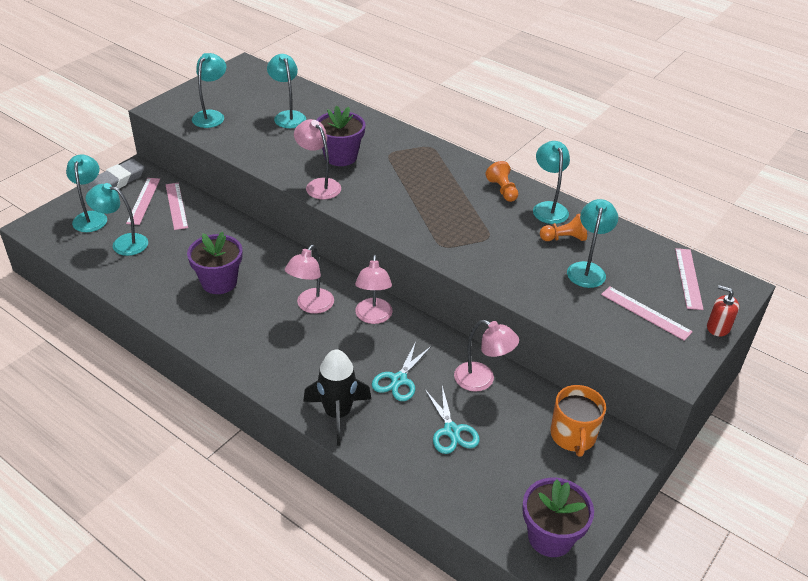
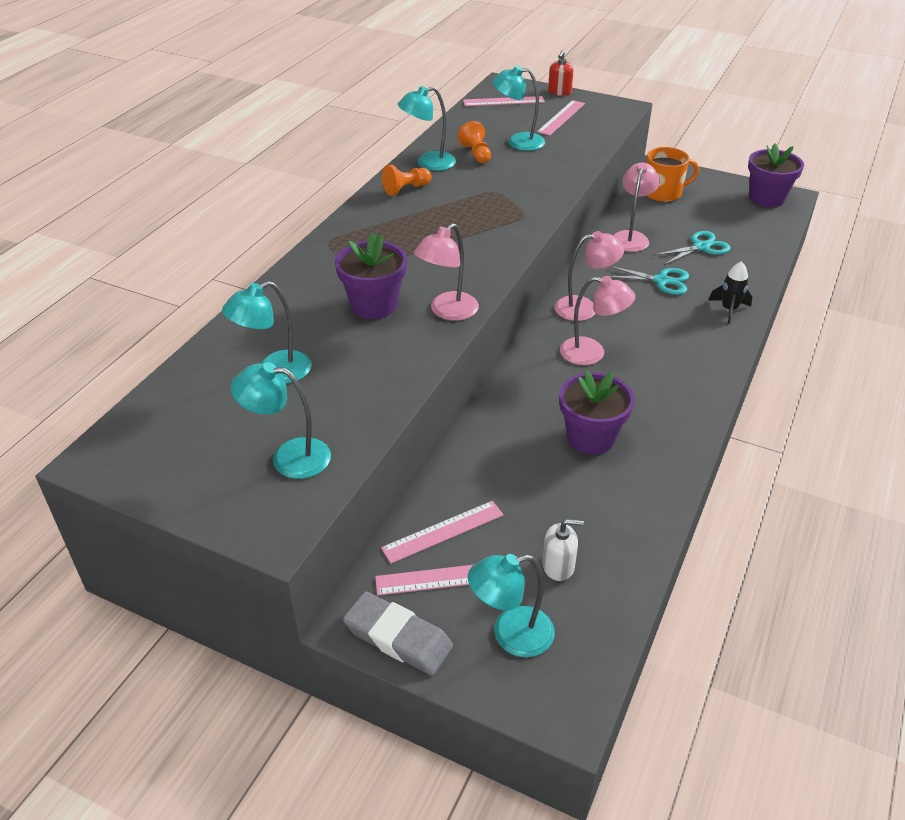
camera: 100 degrees left, 0 degrees up
(123, 243) = (558, 566): turquoise lamp -> white soap dispenser
(337, 414) = (729, 309): black rocket -> black rocket, size x0.61

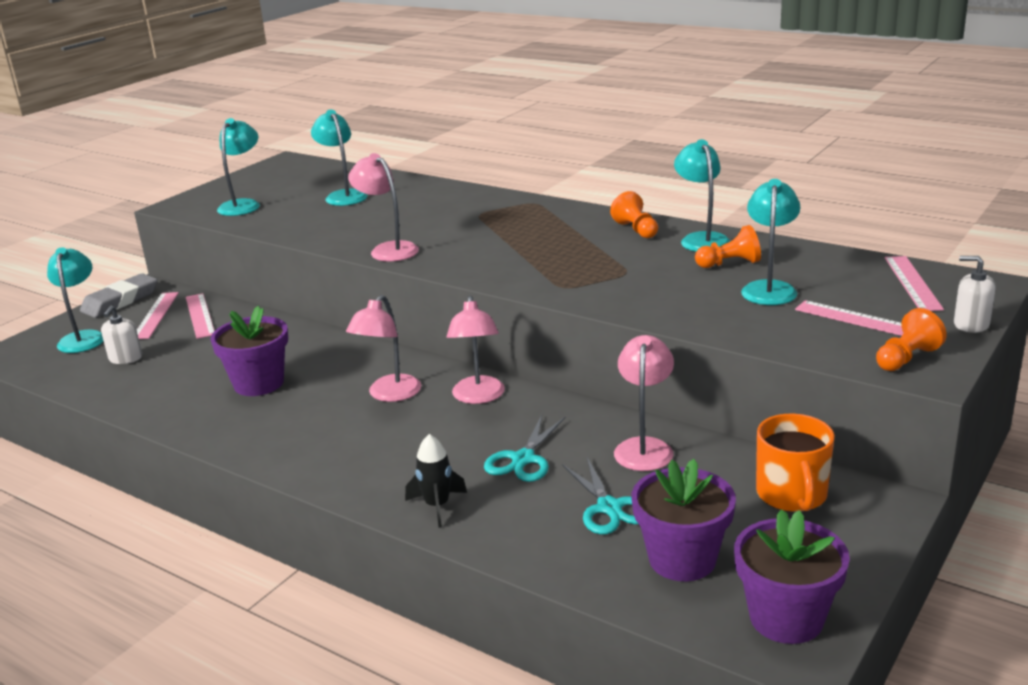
camera: 100 degrees right, 15 degrees down
(374, 305) = (415, 222): purple flower pot -> purple flower pot (682, 559)
(559, 92) = (971, 324): red soap dispenser -> white soap dispenser
(607, 110) = (906, 358): none -> orange pawn
(631, 237) = (644, 447): pink lamp -> pink lamp turned 105 degrees counterclockwise

